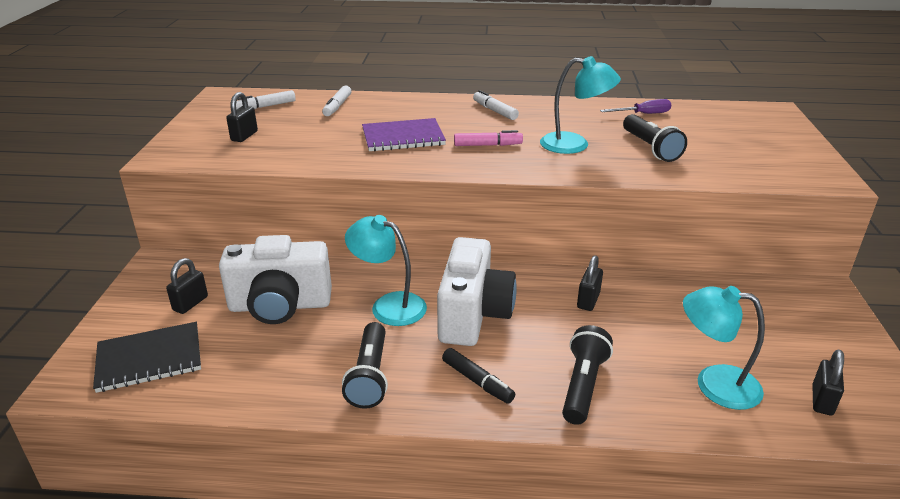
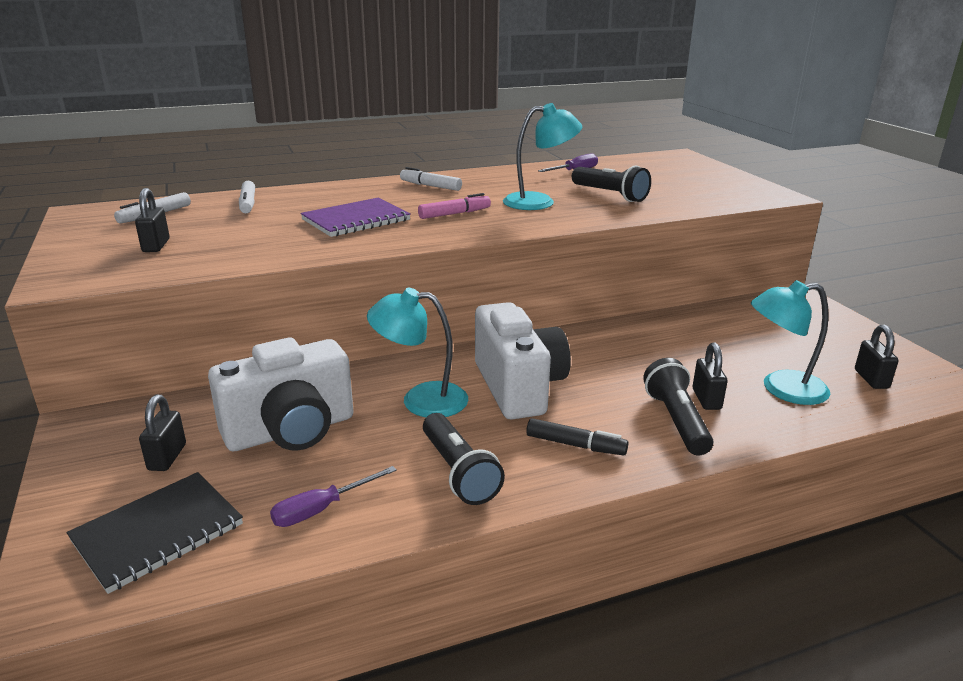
camera: 25 degrees left, 5 degrees down
(256, 375) = (322, 509): none -> purple screwdriver
(588, 300) = (616, 349): black padlock -> black padlock (706, 399)

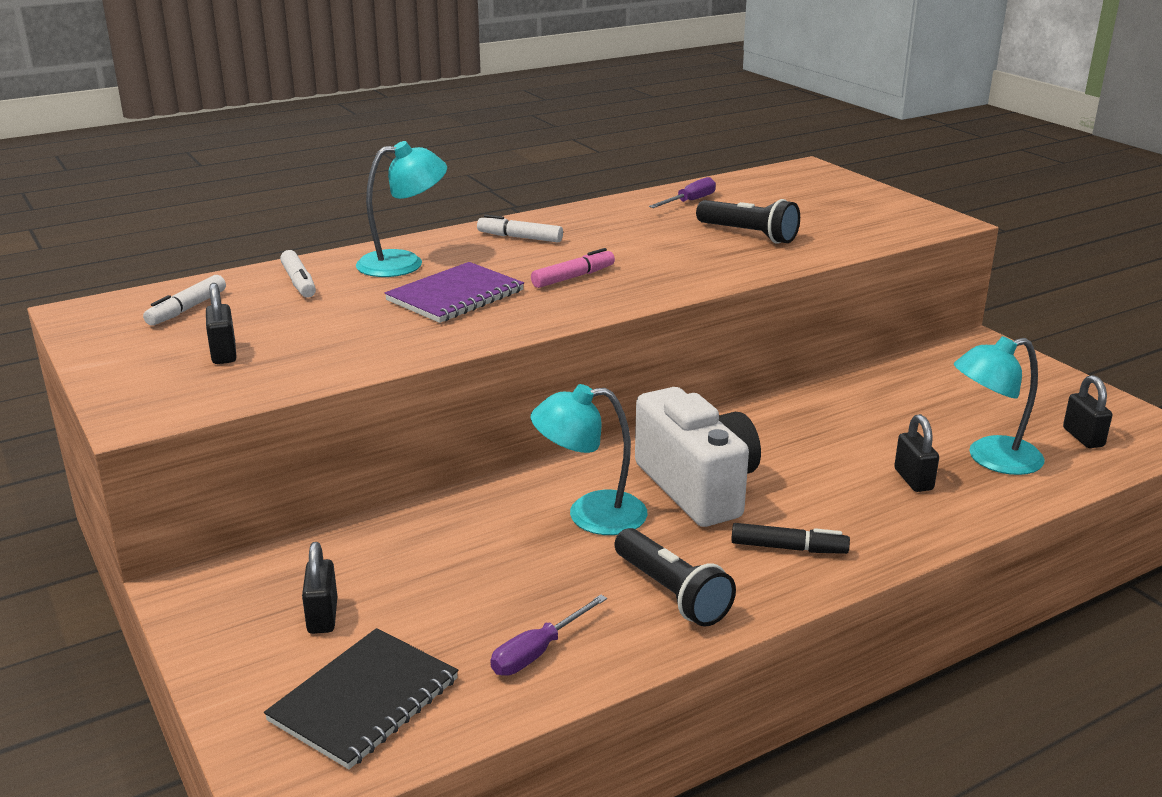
camera: 10 degrees left, 0 degrees up
(291, 431) = (454, 569): white camera -> none
(539, 202) = (668, 251): turquoise lamp -> turquoise lamp (404, 263)
(676, 421) = (888, 508): black flashlight -> none

